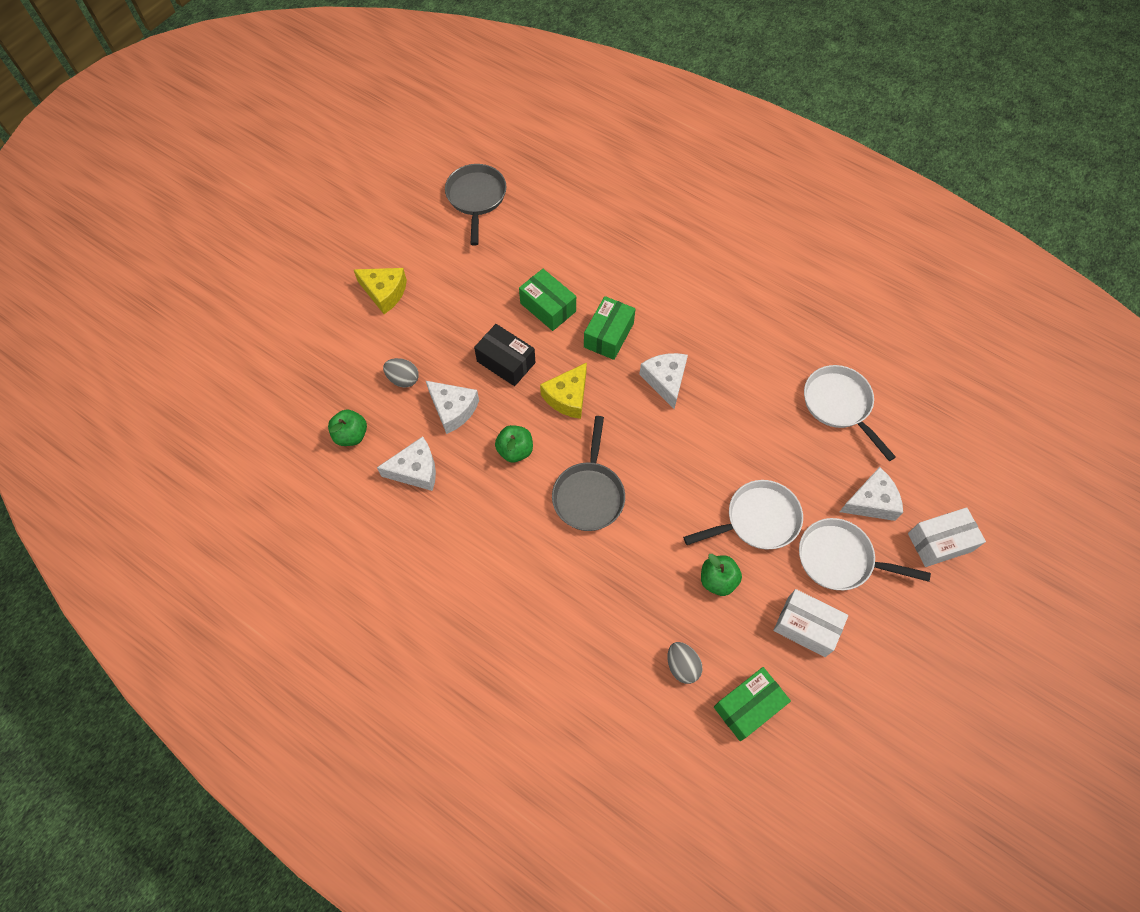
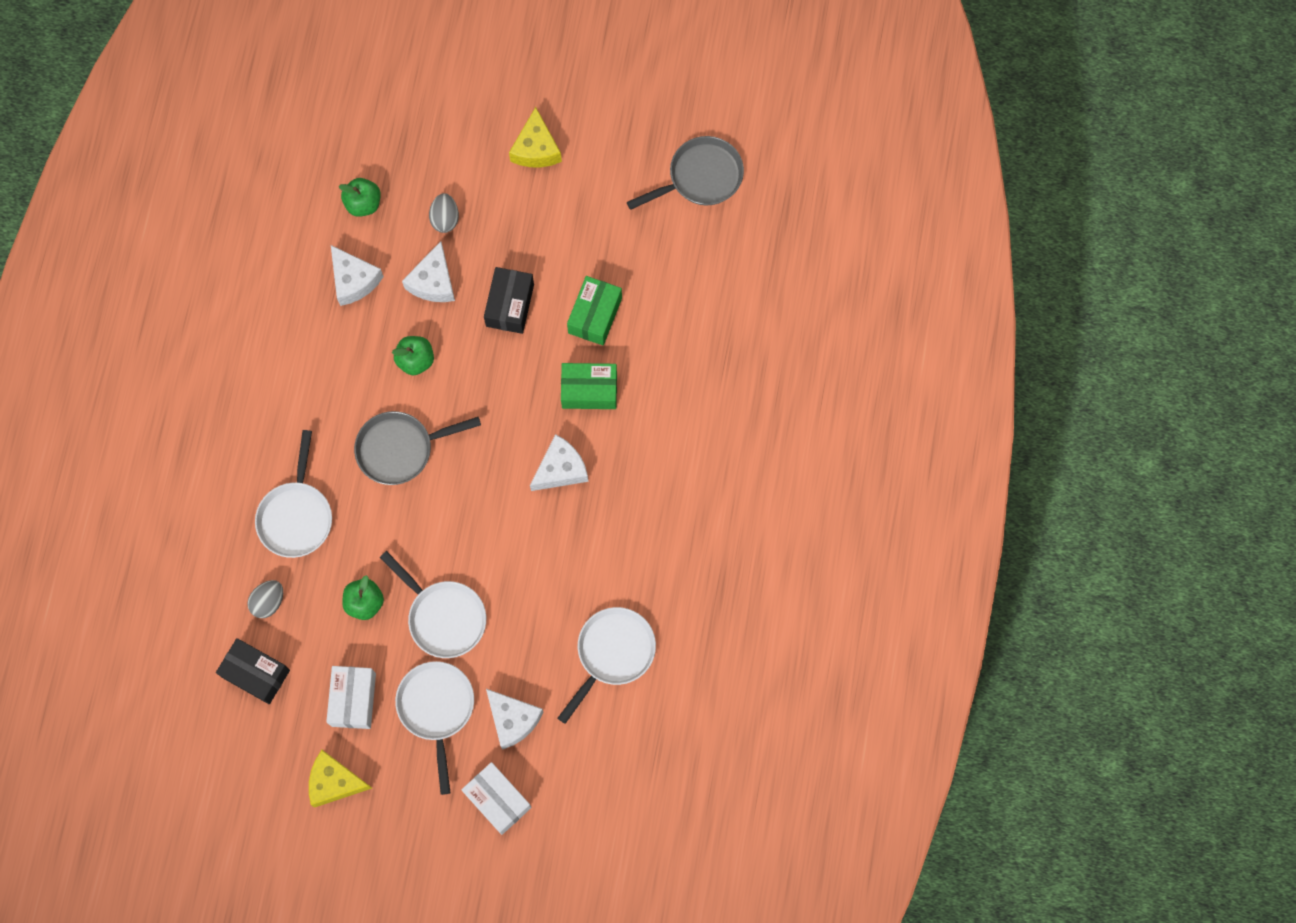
camera: 65 degrees right, 10 degrees up
(567, 397) = (497, 382): yellow cheese -> yellow cheese (334, 782)
(610, 607) = (296, 516): none -> white pan
(748, 706) = (256, 673): green box -> black box

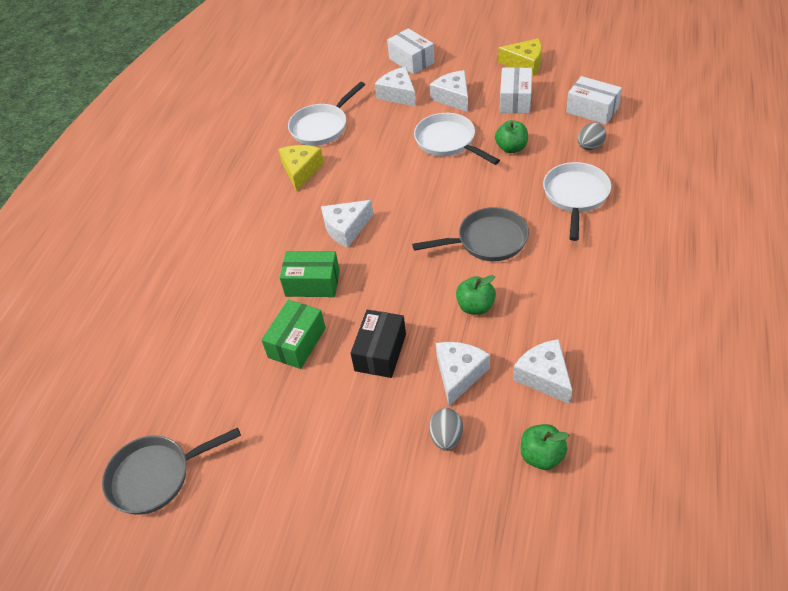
camera: 170 degrees left, 25 degrees down
(256, 673) = (592, 110): black box -> white box
(436, 709) = (453, 97): white pan -> white cheese
(536, 148) = (336, 515): yellow cheese -> yellow cheese (301, 171)

